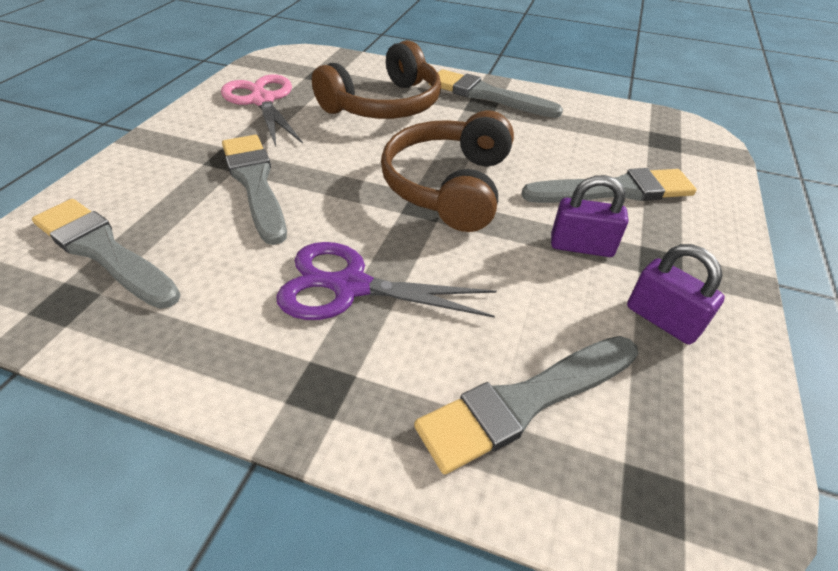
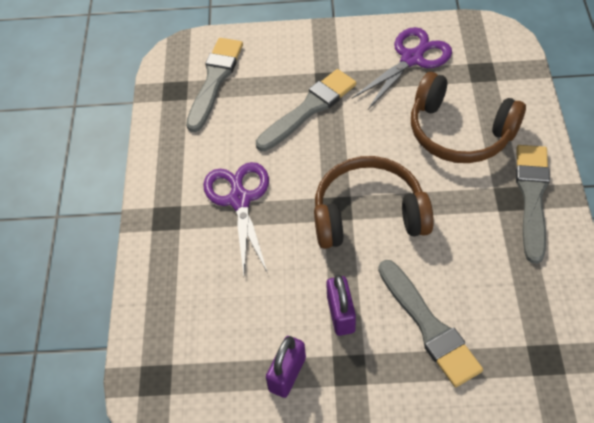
camera: 75 degrees right, 10 degrees up
(262, 100) = (412, 58): pink scissors -> purple scissors
(525, 402) = (191, 310): grey brush -> none

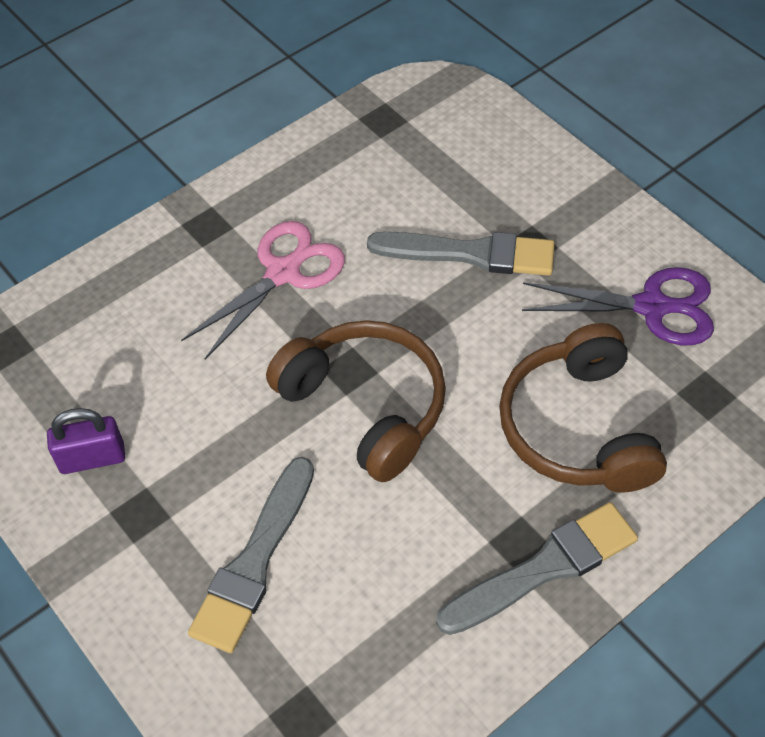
camera: 50 degrees right, 0 degrees up
(214, 80) = (430, 143): grey brush -> none
(239, 199) = (283, 272): purple scissors -> pink scissors
(341, 314) = (205, 462): purple padlock -> none

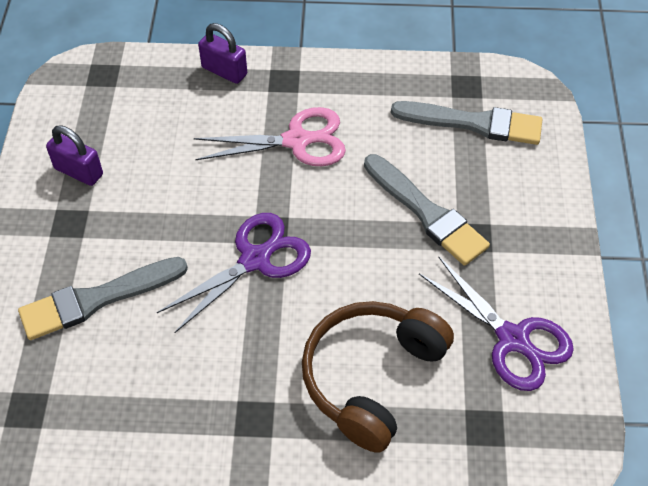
camera: 40 degrees right, 0 degrees up
(136, 256) = (224, 71): none -> purple padlock
(365, 406) = (255, 259): brown headphones -> purple scissors
(544, 568) = (251, 445): grey brush -> grey brush (474, 123)

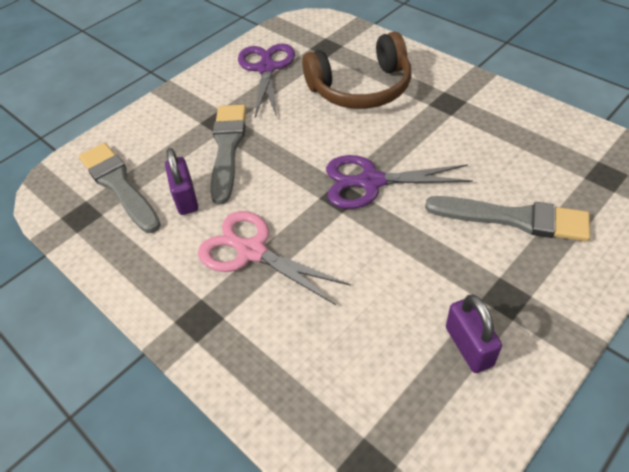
camera: 135 degrees left, 5 degrees down
(224, 71) = (239, 371): purple padlock -> purple padlock (186, 198)

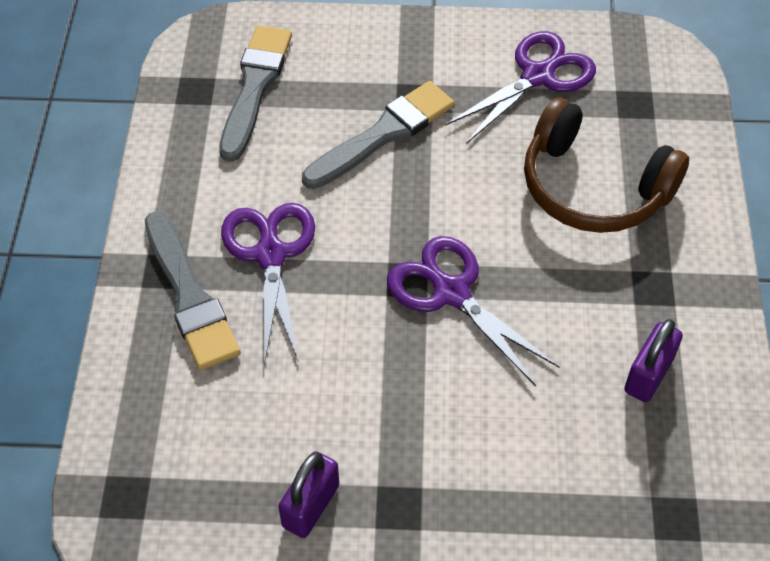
camera: 45 degrees right, 5 degrees up
(186, 198) = (287, 152): purple padlock -> purple padlock (648, 375)
(251, 251) = (270, 254): pink scissors -> purple scissors
(514, 218) = (517, 457): grey brush -> grey brush (190, 296)

